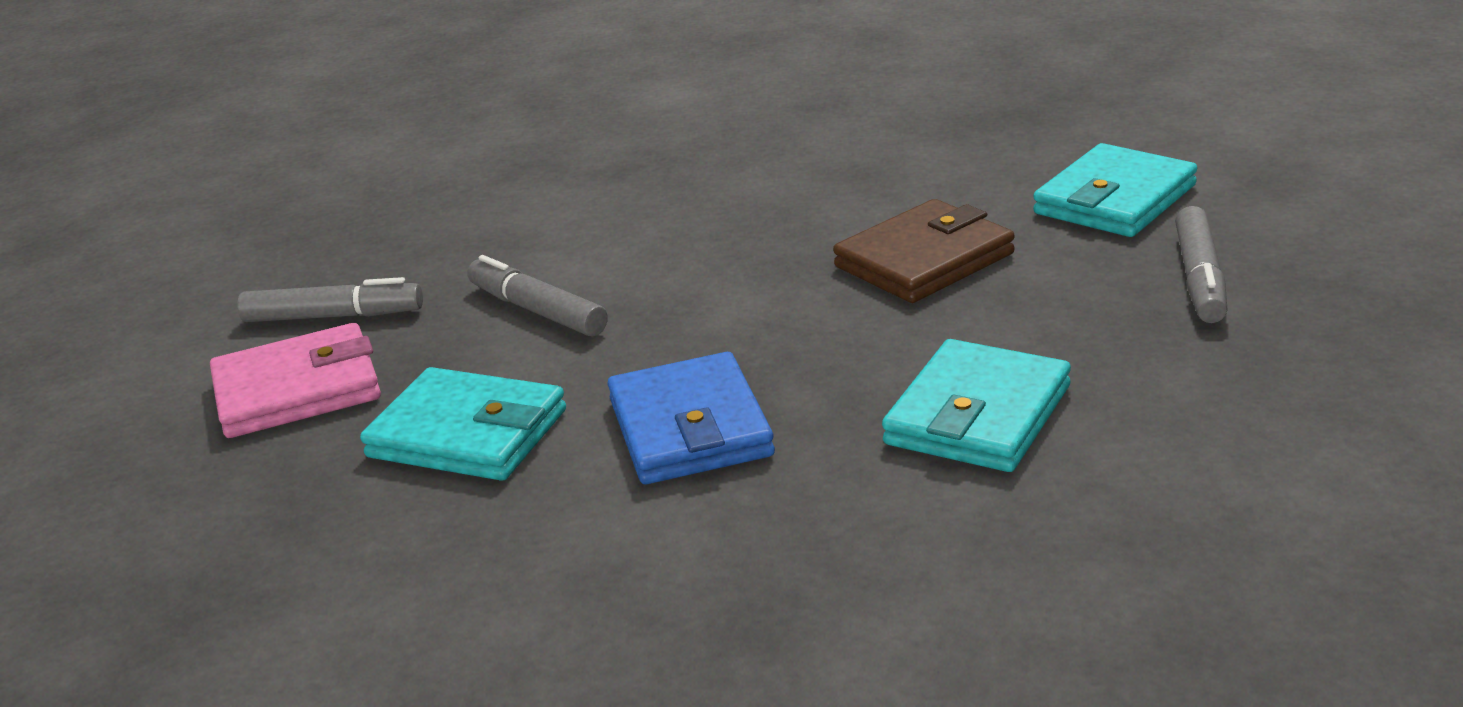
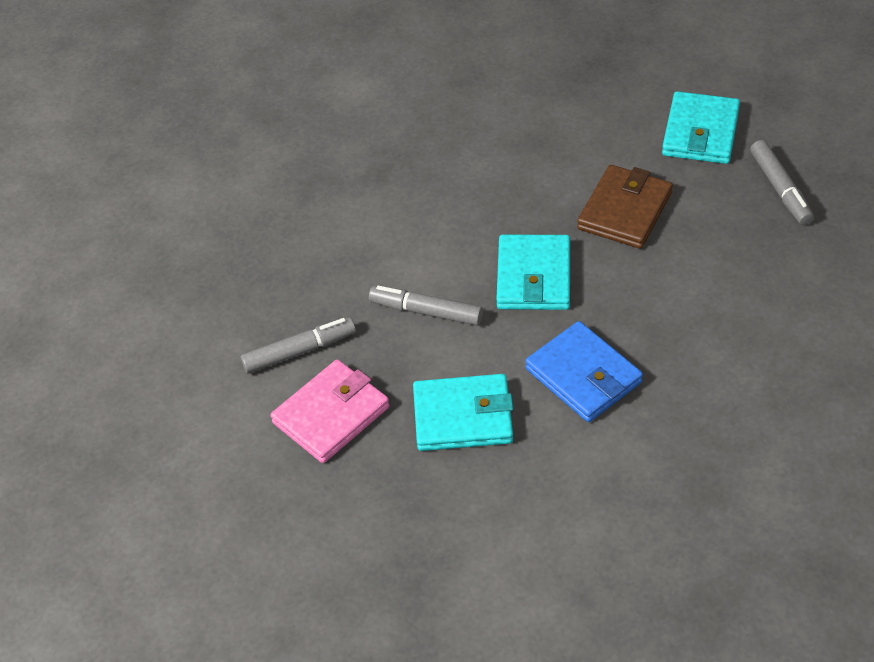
camera: 25 degrees left, 20 degrees up
(978, 415) = (725, 323): turquoise wallet -> turquoise wallet (533, 277)

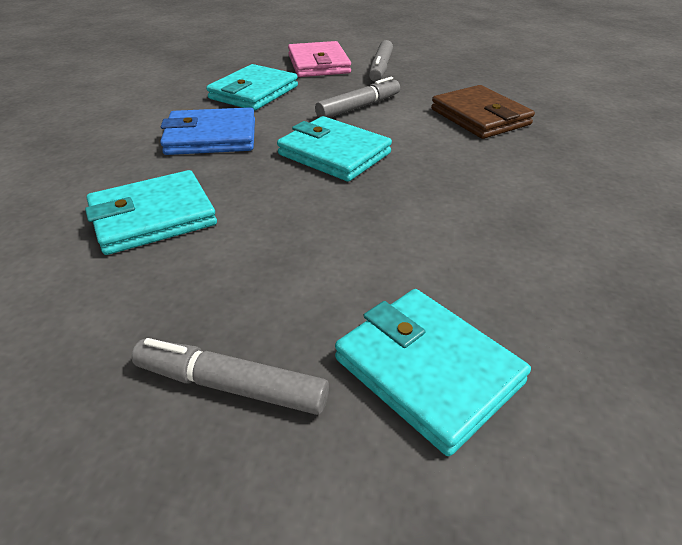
camera: 120 degrees right, 10 degrees down
(625, 211) = (353, 232): brown wallet -> brown wallet (480, 117)
(714, 318) = (153, 217): none -> turquoise wallet

